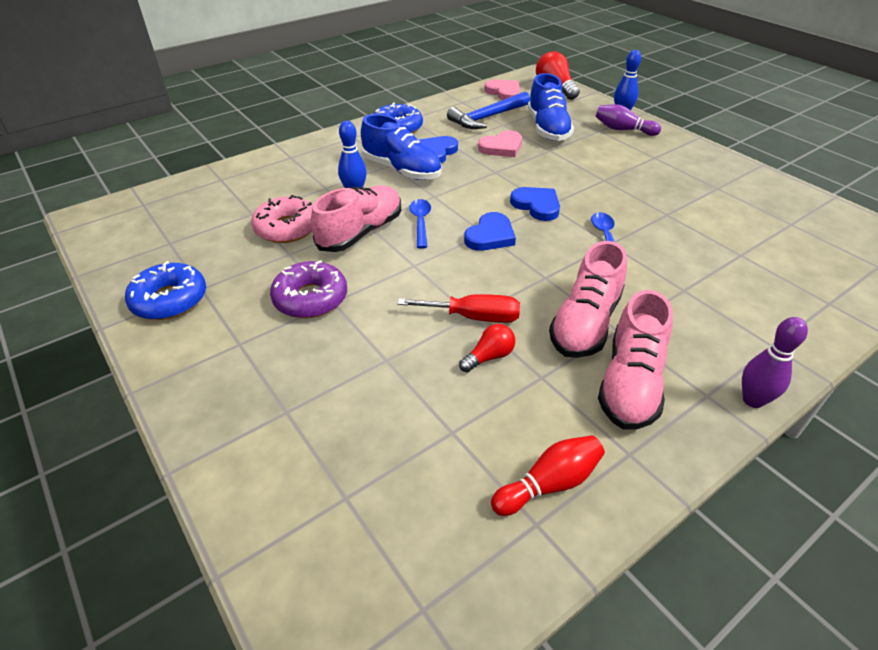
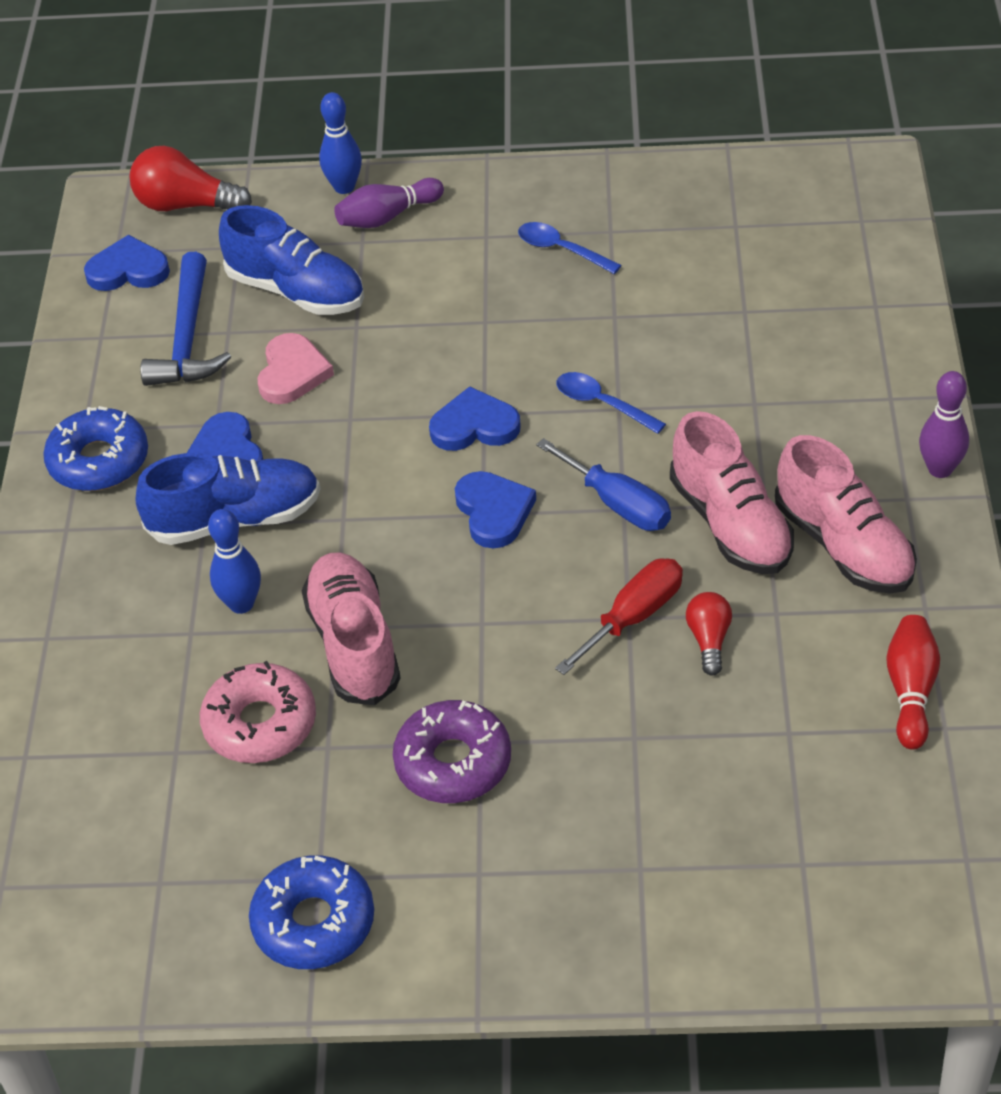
camera: 50 degrees left, 5 degrees up
(420, 222) = (393, 567): blue spoon -> blue spoon (561, 250)
(504, 92) = (128, 270): pink heart -> blue heart
(546, 273) = (618, 504): none -> blue screwdriver

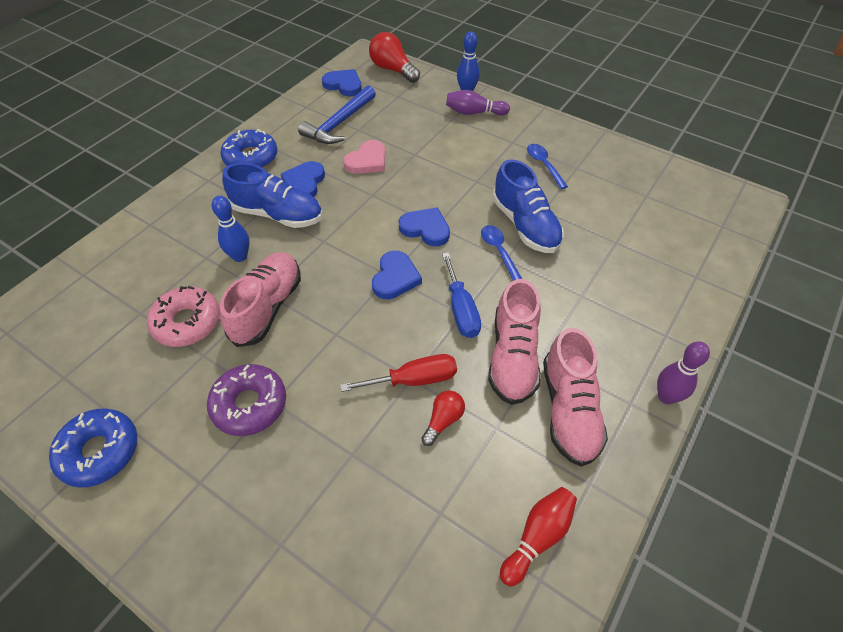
camera: 30 degrees right, 5 degrees up
(296, 291) = (403, 126): blue shoe -> blue shoe (525, 225)

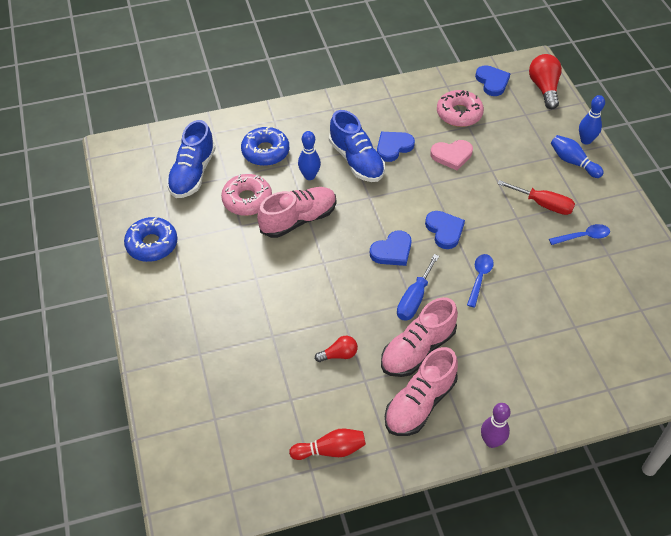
camera: 40 degrees right, 0 degrees up
(249, 404) = (242, 271): purple donut -> none
(251, 158) = (374, 107): blue donut -> blue donut (265, 152)
(339, 123) = (459, 114): blue hammer -> pink donut
(414, 380) = (344, 320): red screwdriver -> red screwdriver (543, 204)
(474, 112) = (573, 162): purple bowling pin -> blue bowling pin
(525, 225) = (518, 272): blue shoe -> blue shoe (192, 173)
(543, 165) = (583, 236): blue spoon -> blue spoon turned 60 degrees clockwise

